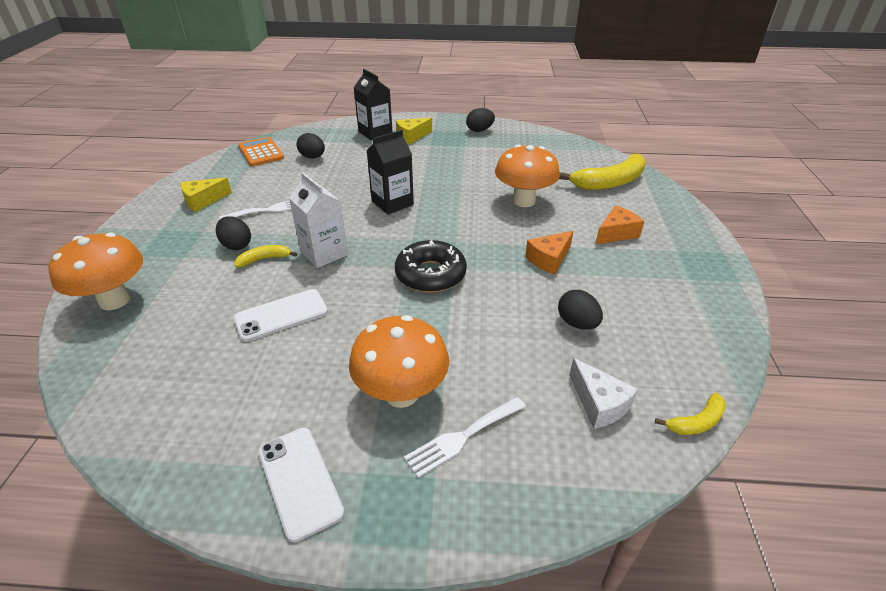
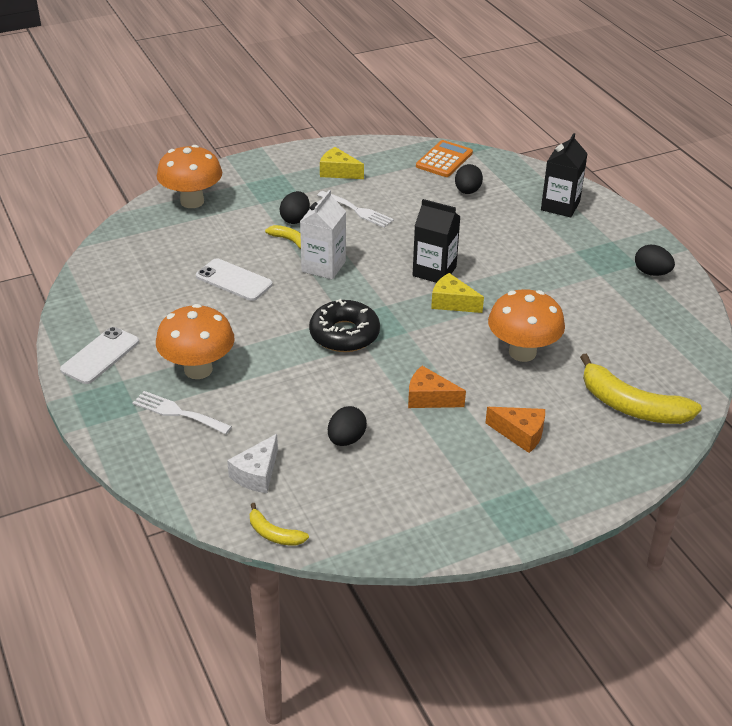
camera: 60 degrees right, 0 degrees up
(412, 136) = (579, 232): yellow cheese -> yellow cheese (452, 302)

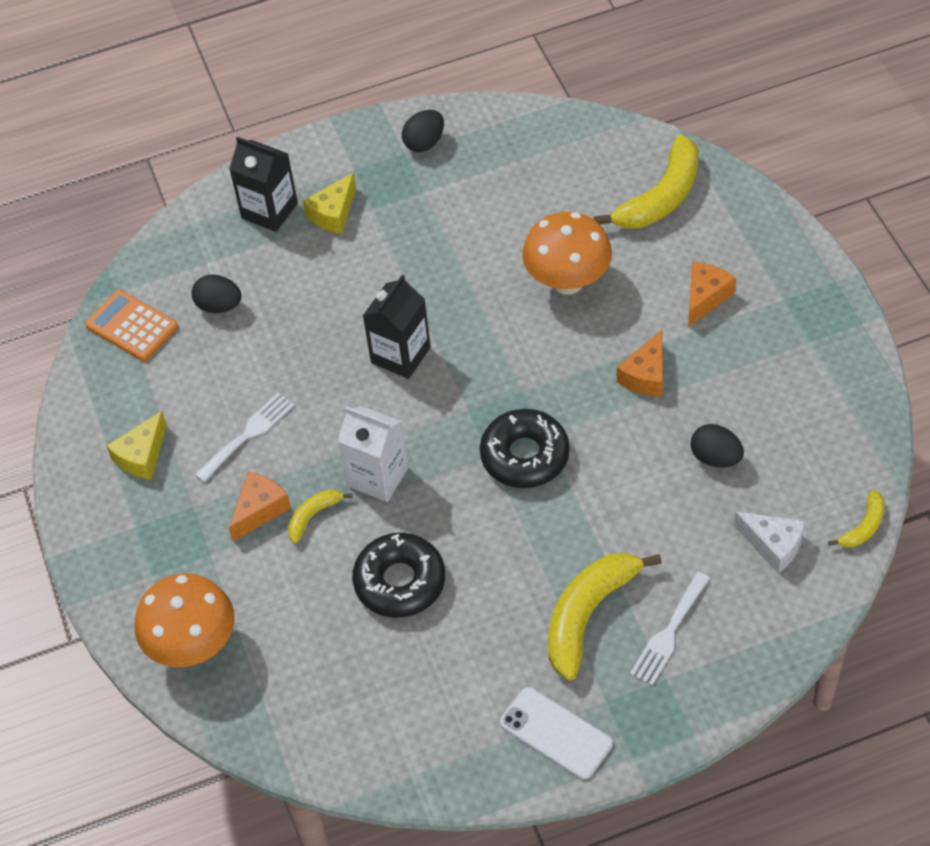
camera: 80 degrees left, 15 degrees up
(198, 370) = (588, 615): orange mushroom -> yellow banana
(234, 280) = (400, 582): white phone -> black donut
(295, 219) = (259, 510): black egg -> orange cheese
(452, 302) = (468, 341): yellow cheese -> yellow cheese (333, 213)

